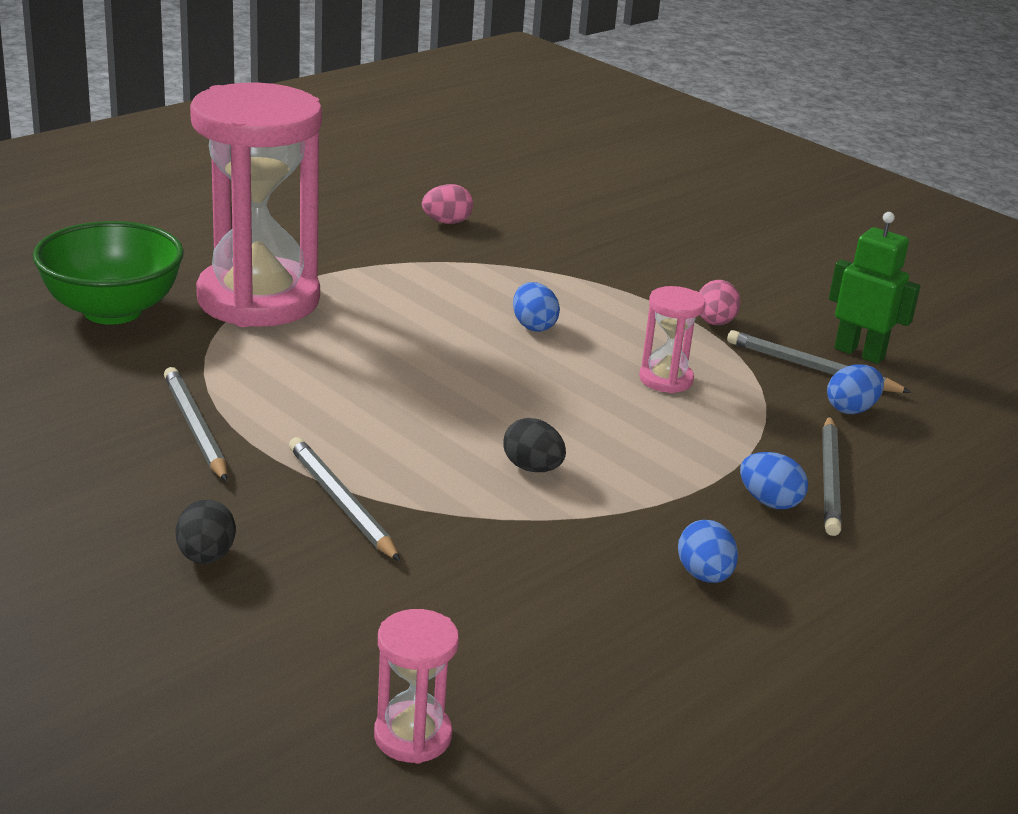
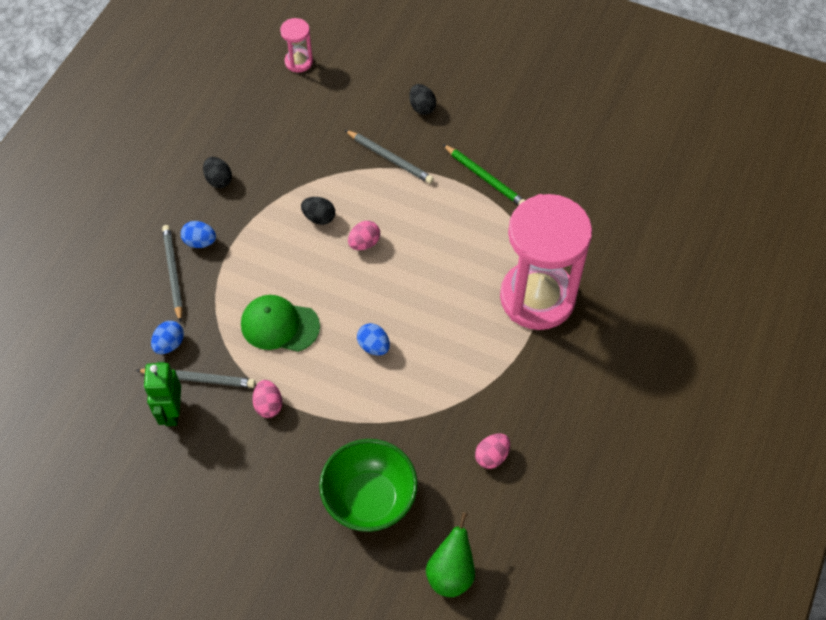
camera: 160 degrees right, 30 degrees up
(112, 311) = (600, 249): green bowl -> green bowl (369, 499)
(195, 428) = (485, 178): grey pencil -> green pencil
(473, 418) = (364, 243): none -> pink egg
(555, 182) = (451, 573): none -> green pear
(666, 379) = (279, 325): pink hourglass -> green cap
(704, 575) = (218, 180): blue egg -> black egg
(859, 353) = (171, 412): green robot -> green robot turned 75 degrees clockwise

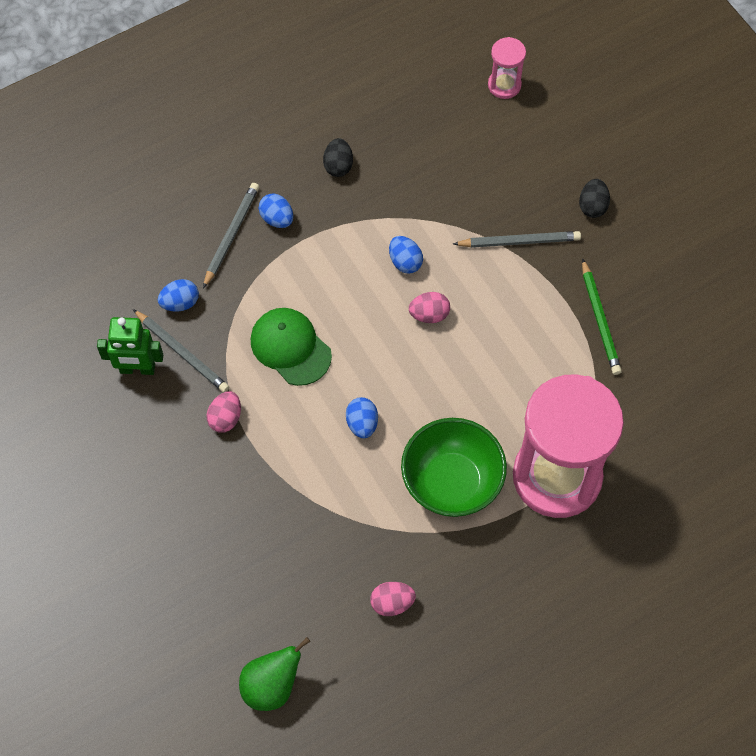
camera: 35 degrees right, 5 degrees up
(171, 412) = (137, 369): green robot -> green robot turned 120 degrees counterclockwise
(319, 217) = (405, 262): black egg -> blue egg
(369, 499) = (250, 567): green bowl -> green bowl (451, 483)
(389, 158) = (519, 241): grey pencil -> grey pencil turned 75 degrees counterclockwise

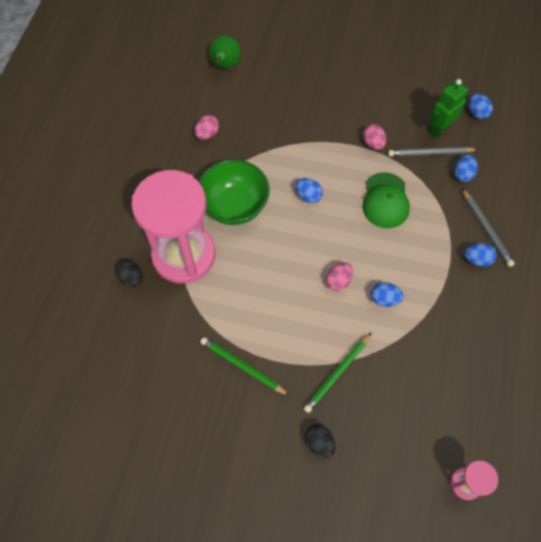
camera: 135 degrees right, 0 degrees up
(74, 350) = (477, 113): none -> blue egg
(290, 347) = (385, 200): green cap -> green cap turned 90 degrees clockwise
(338, 166) = (487, 322): black egg -> black egg (131, 278)
(519, 241) = (337, 373): grey pencil -> green pencil

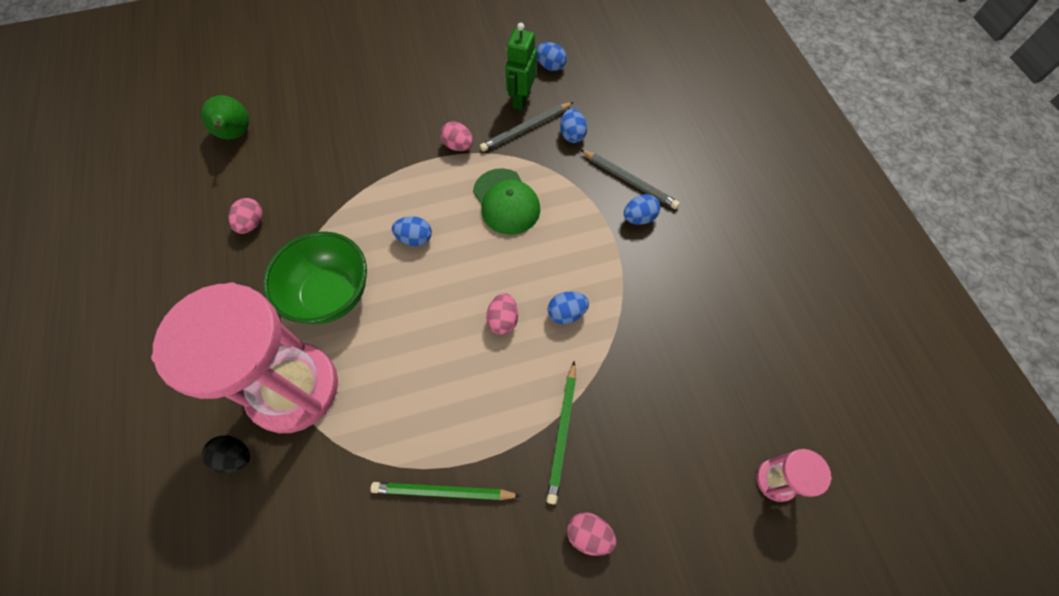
camera: 30 degrees left, 0 degrees up
(319, 443) = (589, 534): black egg -> pink egg

